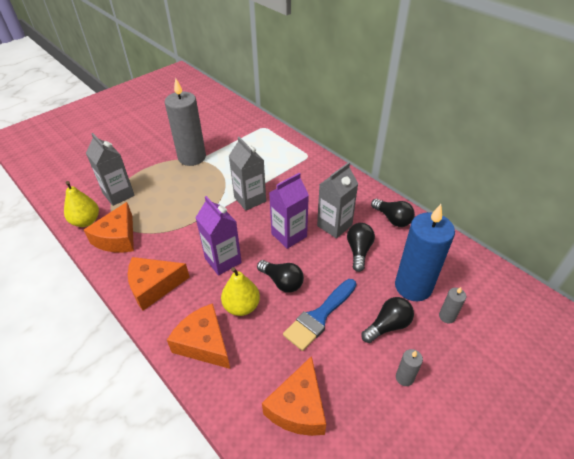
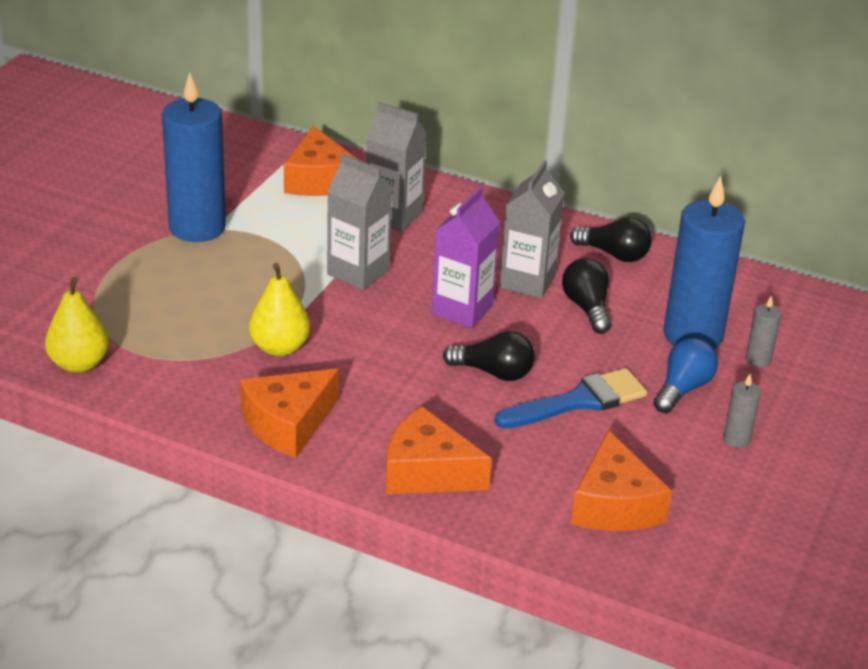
camera: 25 degrees left, 10 degrees down
(117, 238) = (163, 375): orange cheese -> orange cheese (319, 180)
(118, 194) = (104, 312): grey carton -> grey carton (393, 216)
(192, 157) = (197, 227): grey candle -> blue candle
(223, 260) = (377, 366): purple carton -> none
(241, 306) = (452, 416): yellow pear -> yellow pear (279, 347)
(319, 316) = (579, 401): blue brush -> blue brush turned 135 degrees counterclockwise
(388, 325) = (683, 389): black light bulb -> blue light bulb

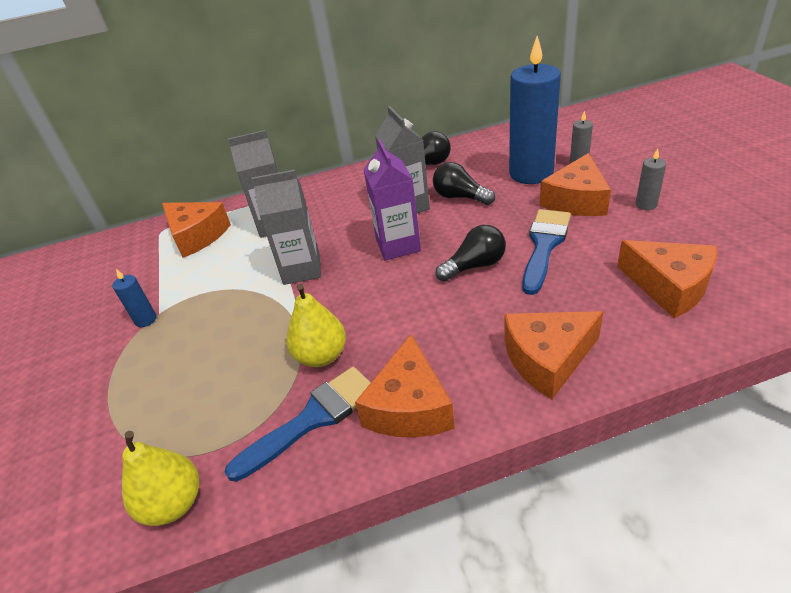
camera: 35 degrees left, 5 degrees up
(197, 227) = (146, 320): blue candle -> blue candle, size x0.42
(218, 382) = (312, 419): none -> blue brush
(683, 389) = (576, 200): blue light bulb -> orange cheese

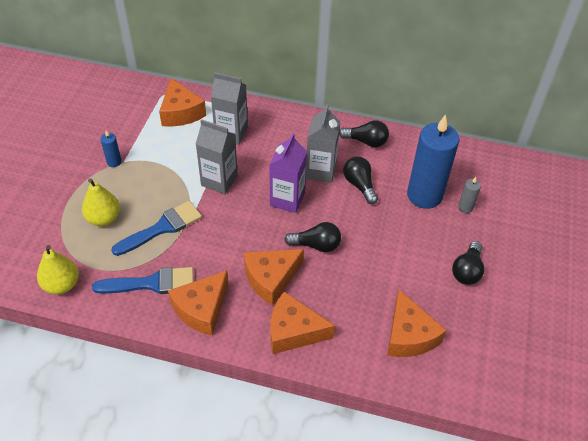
camera: 25 degrees right, 10 degrees up
(321, 356) = (184, 249): yellow pear -> yellow pear (104, 218)
(544, 245) = (370, 258): blue brush -> blue brush (162, 228)
(576, 200) = (428, 237): orange cheese -> orange cheese (271, 279)
(646, 204) = (467, 271): grey candle -> black light bulb

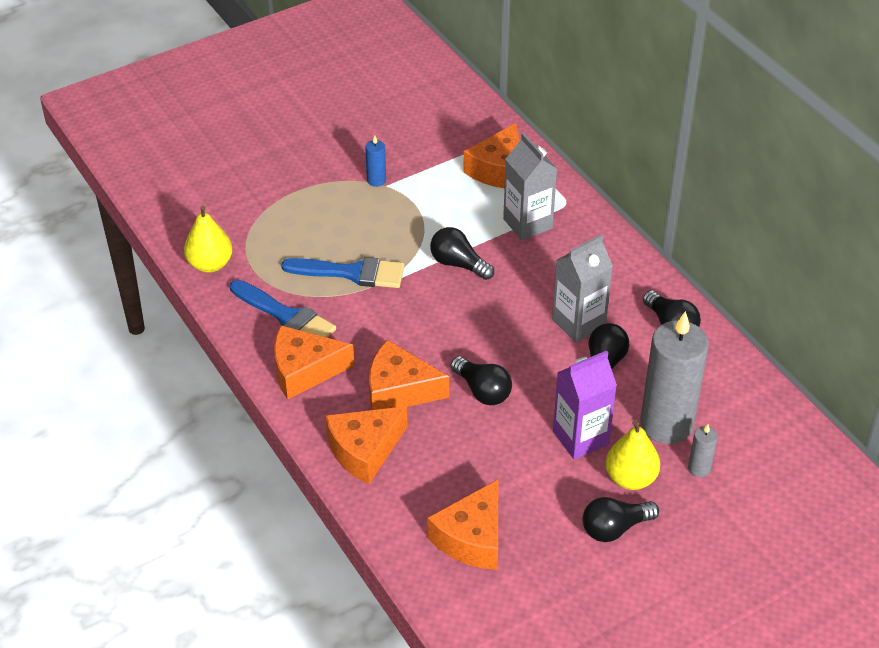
camera: 45 degrees right, 5 degrees down
(104, 218) = (308, 229): yellow pear -> yellow pear (630, 478)
(219, 181) = (458, 264): grey carton -> black light bulb
(287, 199) = (506, 327): purple carton -> purple carton (580, 438)
(293, 331) = (364, 450): orange cheese -> orange cheese turned 90 degrees counterclockwise
(424, 195) = (666, 424): blue candle -> grey candle

